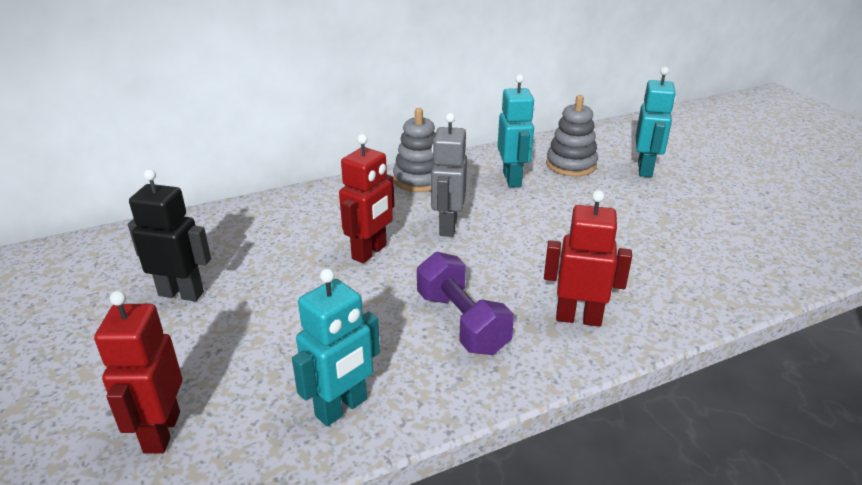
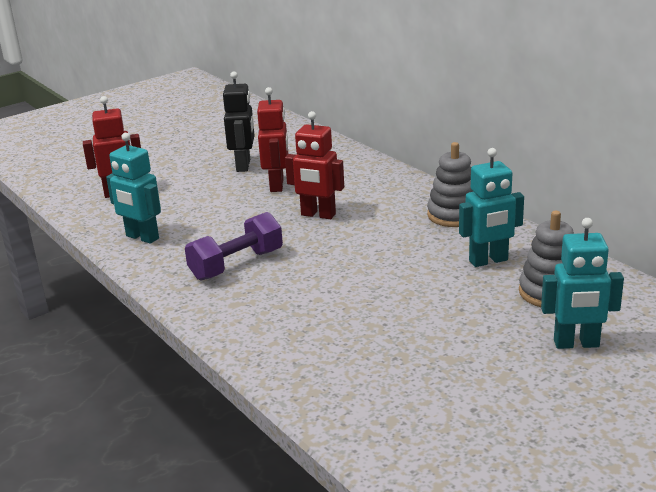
camera: 80 degrees right, 5 degrees down
(447, 226) = (374, 240): grey robot -> none
(578, 318) = (255, 314): red robot -> red robot (277, 185)

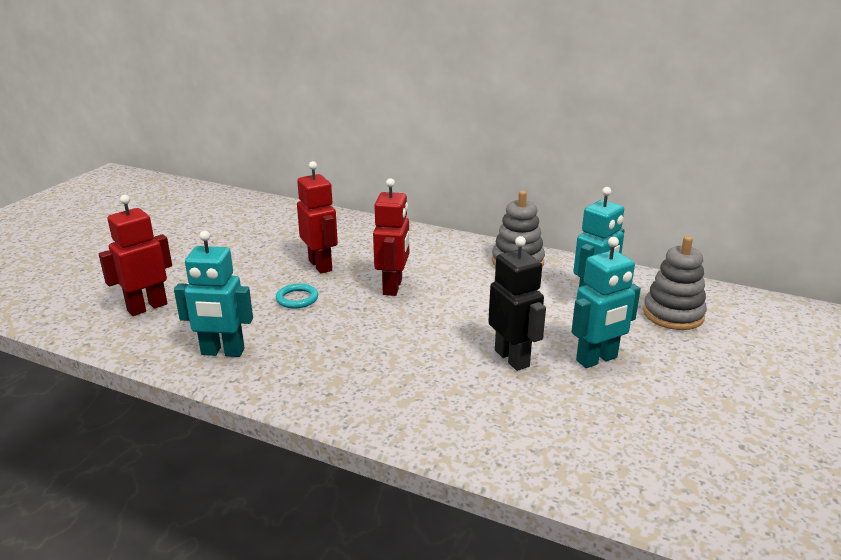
camera: 30 degrees left, 0 degrees up
(232, 209) = (297, 299): none -> turquoise ring
(236, 265) = (362, 357): purple dumbbell -> none
(244, 165) = (264, 252): black robot -> black robot (512, 358)
(318, 215) = (393, 287): red robot -> red robot turned 75 degrees counterclockwise
(576, 344) = (746, 356): turquoise robot -> turquoise robot (597, 359)

